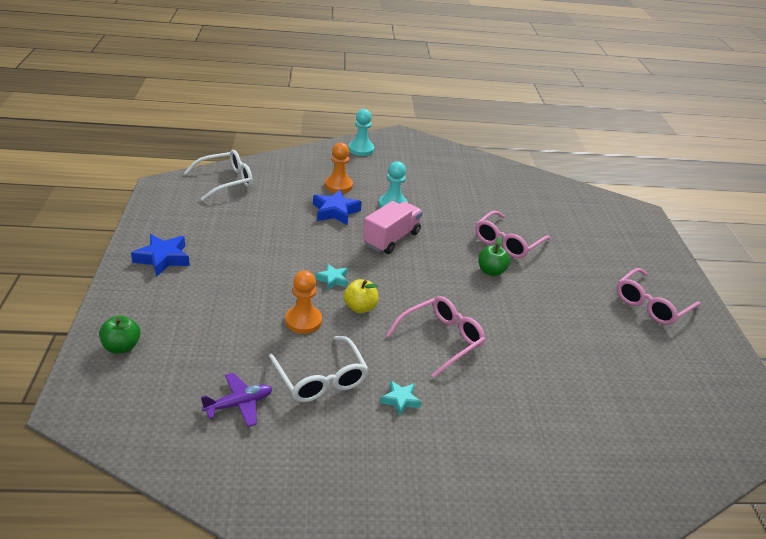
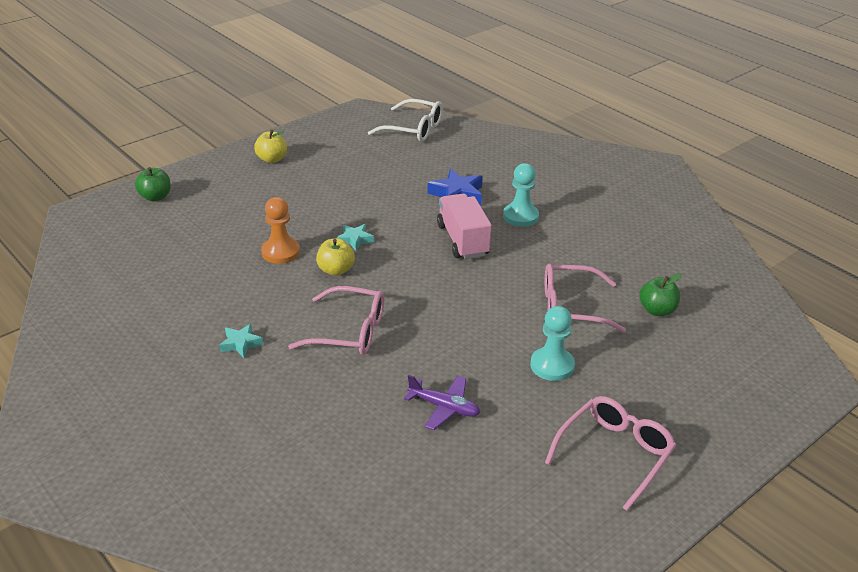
camera: 55 degrees right, 0 degrees up
(163, 258) = (272, 159): blue star -> yellow apple
(239, 404) = (151, 271): purple plane -> purple plane (444, 407)
(321, 378) = (221, 293): white glasses -> none
(338, 185) = (501, 177): orange pawn -> none
(361, 149) = (586, 158): turquoise pawn -> turquoise pawn (552, 365)
(391, 239) = (463, 240): pink truck -> pink truck turned 105 degrees counterclockwise
(491, 271) = (501, 317): green apple -> green apple (657, 310)
(651, 305) = (615, 454): pink glasses -> pink glasses turned 120 degrees clockwise

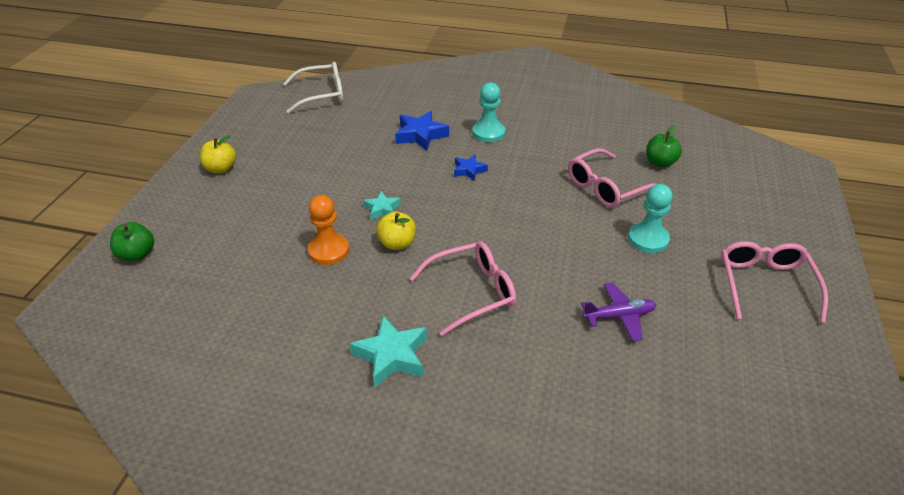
camera: 35 degrees left, 5 degrees up
(241, 344) = (392, 356): turquoise star -> turquoise star, size x1.66
(463, 240) = (469, 170): pink truck -> blue star

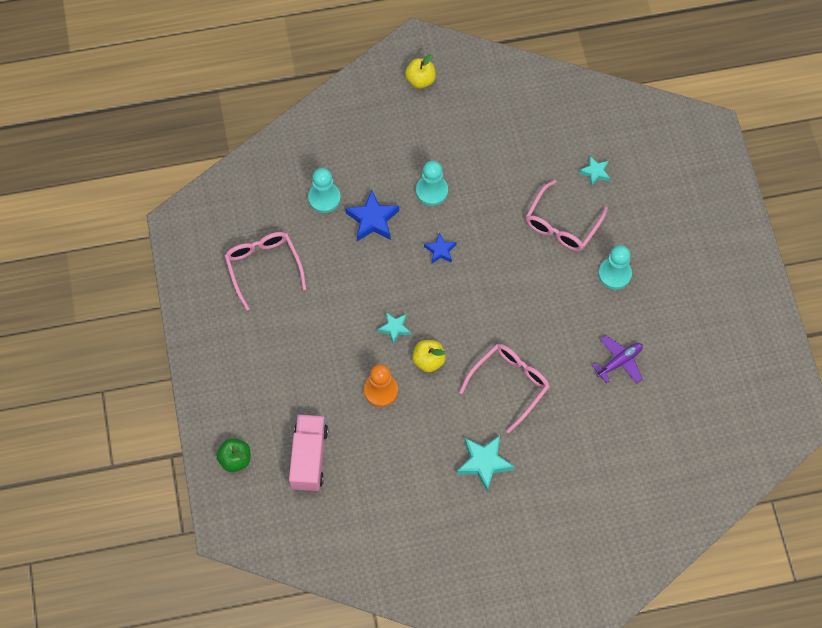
camera: 25 degrees left, 25 degrees up
(207, 279) = (309, 458): none -> pink truck
(221, 169) = (224, 339): yellow apple -> yellow apple (420, 80)
(322, 95) = (241, 197): white glasses -> none
(389, 112) = (324, 198): none -> turquoise pawn
(660, 163) = (595, 172): green apple -> turquoise star
(765, 284) = (709, 287): pink glasses -> pink glasses (263, 267)

